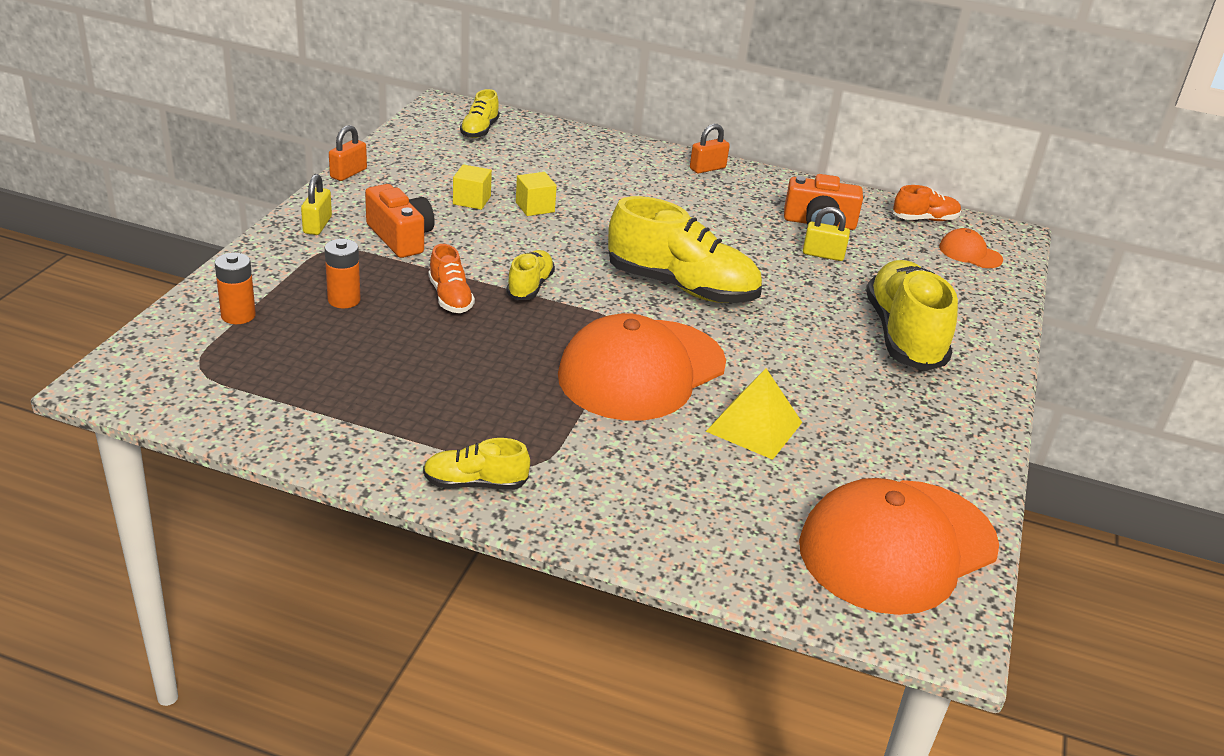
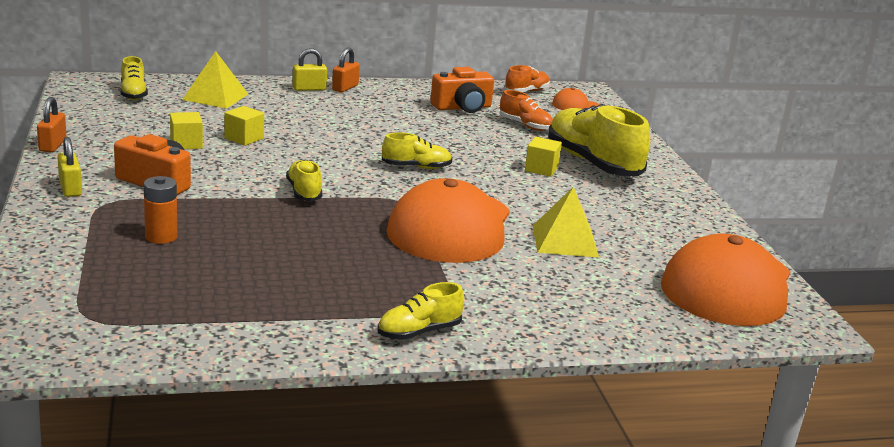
camera: 30 degrees left, 10 degrees down
(238, 315) = (78, 271): orange battery -> none
(450, 298) = (250, 214): orange shoe -> orange shoe (525, 125)
(557, 150) = (215, 97): none -> yellow pyramid
(682, 287) = (416, 167): yellow shoe -> yellow shoe, size x0.50
(823, 254) = (487, 126): yellow padlock -> yellow padlock (309, 89)
(828, 327) = (541, 169): none -> yellow cube

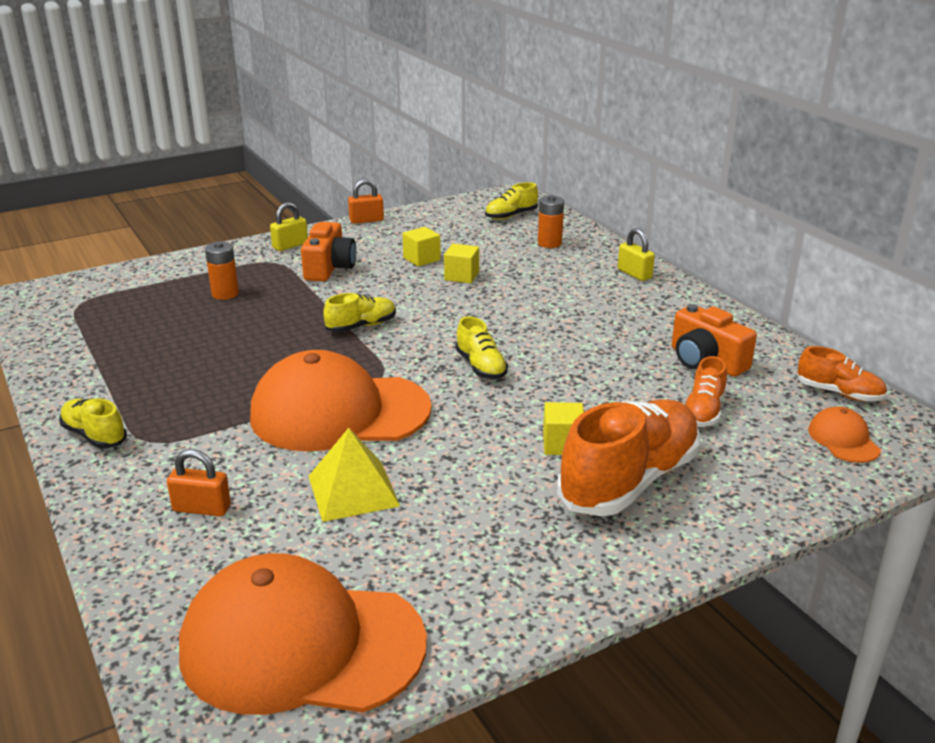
camera: 75 degrees right, 5 degrees up
(215, 97) = (549, 243): yellow pyramid -> orange battery
(345, 88) = (666, 288): orange padlock -> orange padlock (202, 508)
(592, 163) = (629, 480): yellow shoe -> orange shoe

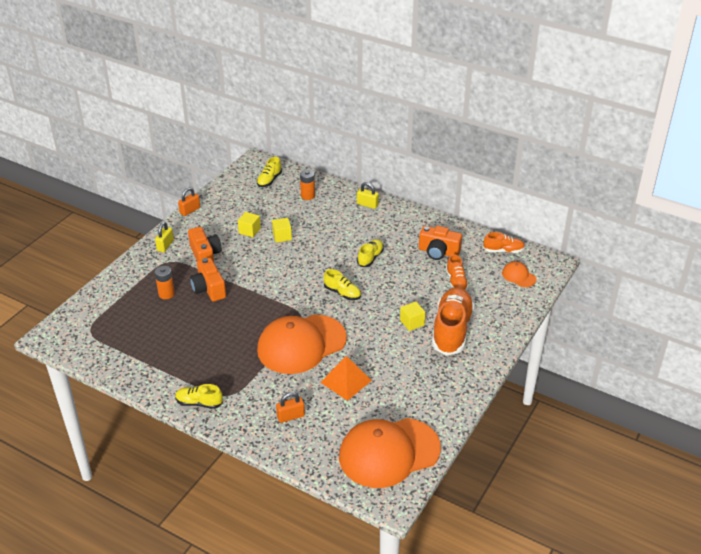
camera: 30 degrees left, 10 degrees up
(287, 304) = (209, 289): none -> orange camera
(353, 490) = (346, 381): yellow pyramid -> orange pyramid
(361, 326) = (262, 289): yellow shoe -> yellow shoe (370, 258)

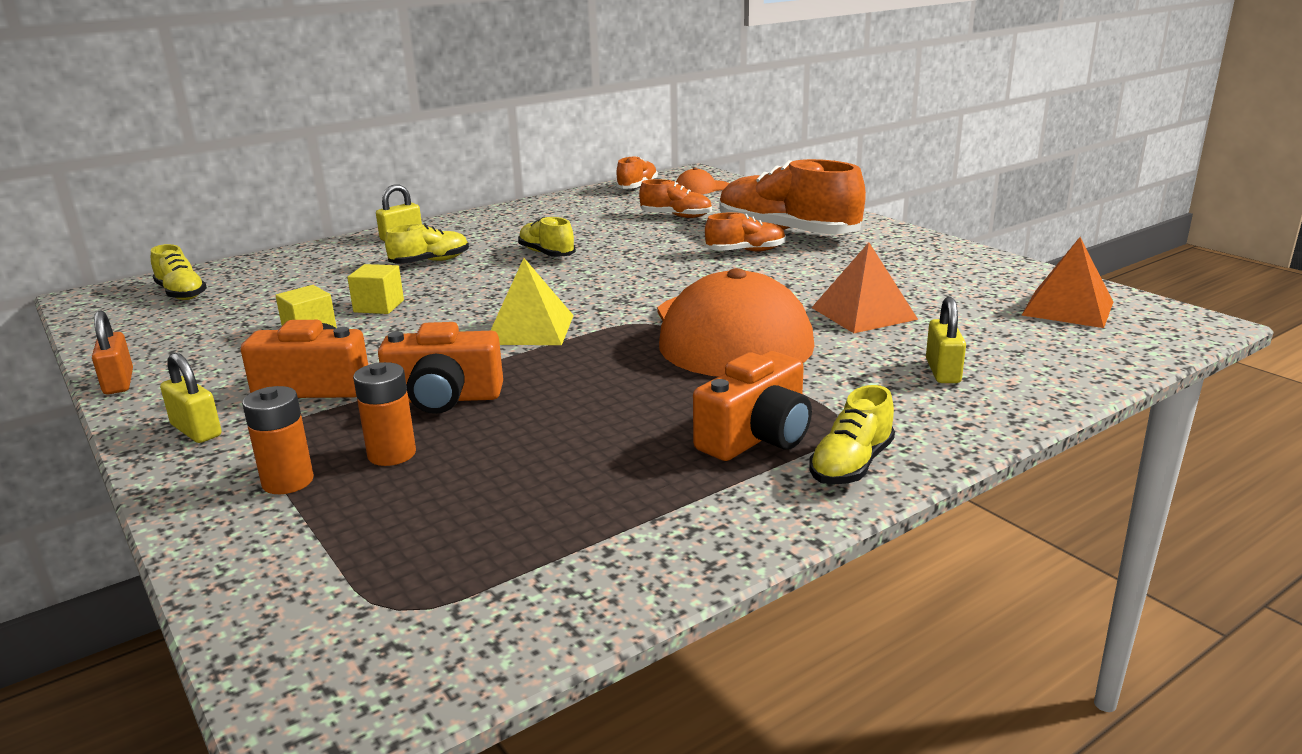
camera: 65 degrees left, 15 degrees down
(278, 286) = (530, 329): none -> yellow pyramid
(290, 416) = (942, 371): orange padlock -> yellow padlock
(308, 196) = (295, 271): orange battery -> orange battery (288, 481)
(342, 293) = (616, 284): yellow shoe -> yellow shoe (430, 262)
(389, 452) = (1068, 308): orange cap -> orange pyramid
(412, 322) = (745, 251): yellow cube -> orange shoe
(438, 252) = (592, 215): orange camera -> orange camera (757, 437)

